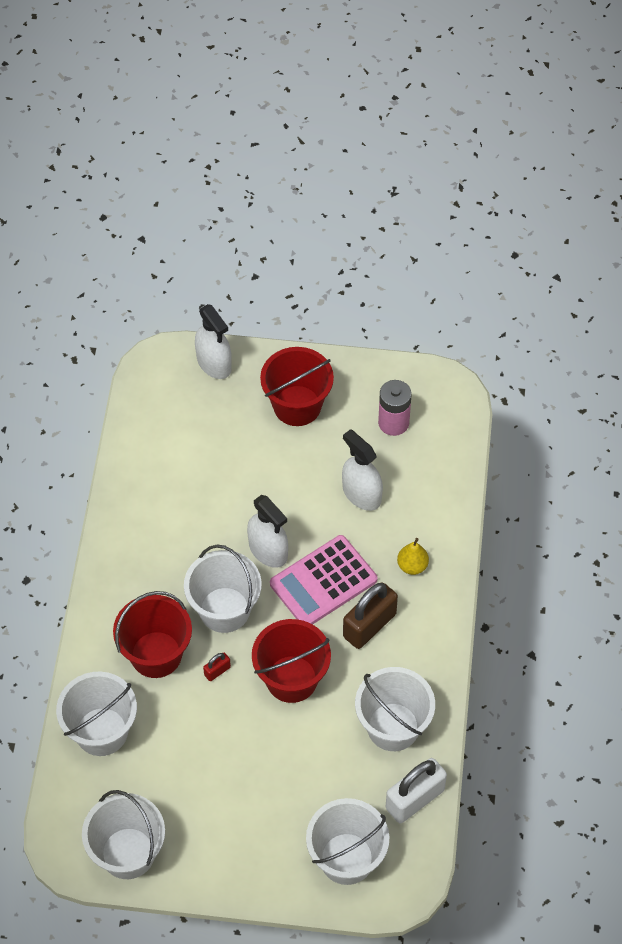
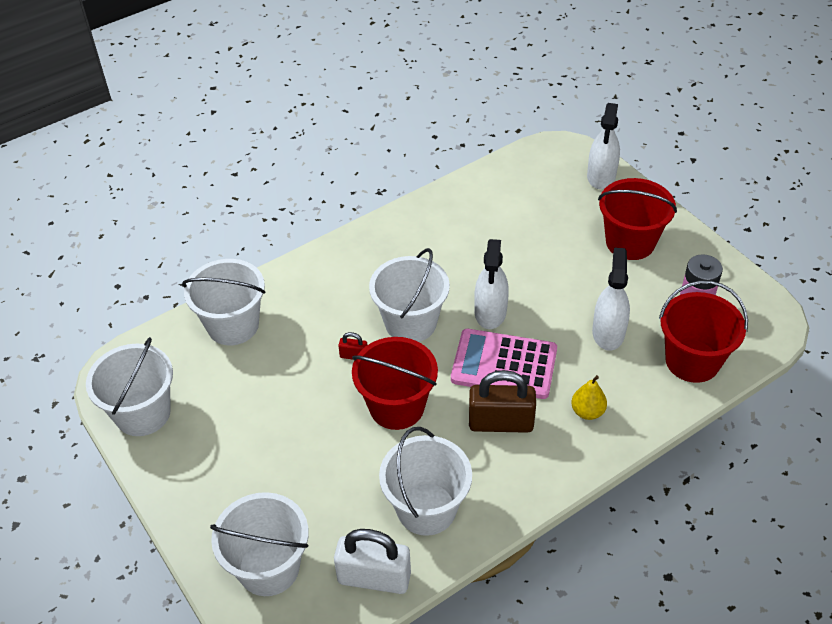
camera: 50 degrees right, 10 degrees down
(156, 654) = (329, 311): red bucket -> red bucket (692, 361)

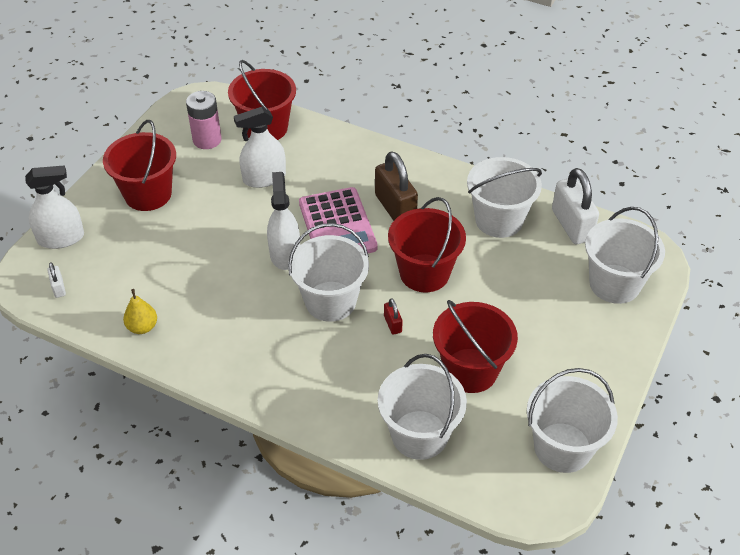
camera: 120 degrees left, 0 degrees up
(264, 388) = (470, 370): none -> red bucket
(490, 312) = (285, 254): white spray bottle -> white spray bottle turned 75 degrees counterclockwise
(541, 163) = (58, 288): none -> white padlock
(587, 411) = (351, 166): yellow pear -> yellow pear (142, 327)

